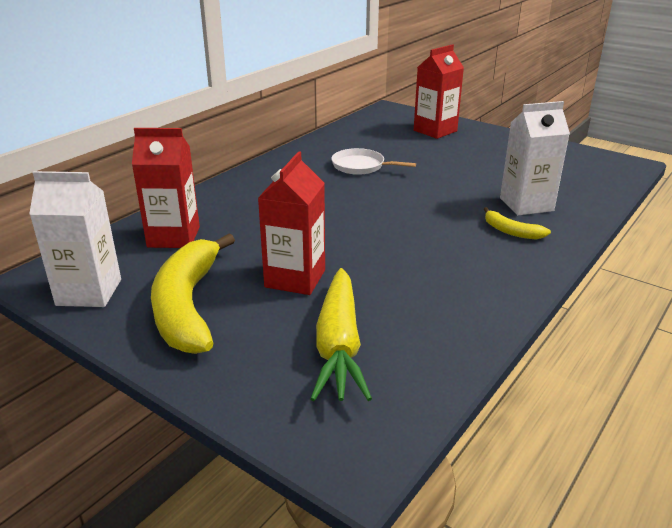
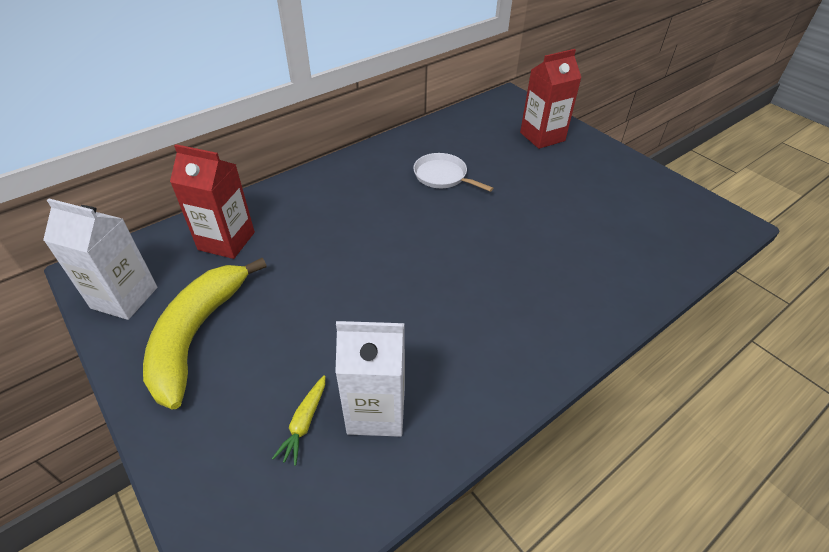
camera: 15 degrees right, 15 degrees up
(295, 278) = (307, 321): red carton -> none
(339, 345) = (304, 423): yellow carrot -> yellow carrot, size x0.48
(511, 231) = (551, 301): yellow banana -> none
(526, 204) = (587, 264): white carton -> white carton (376, 410)

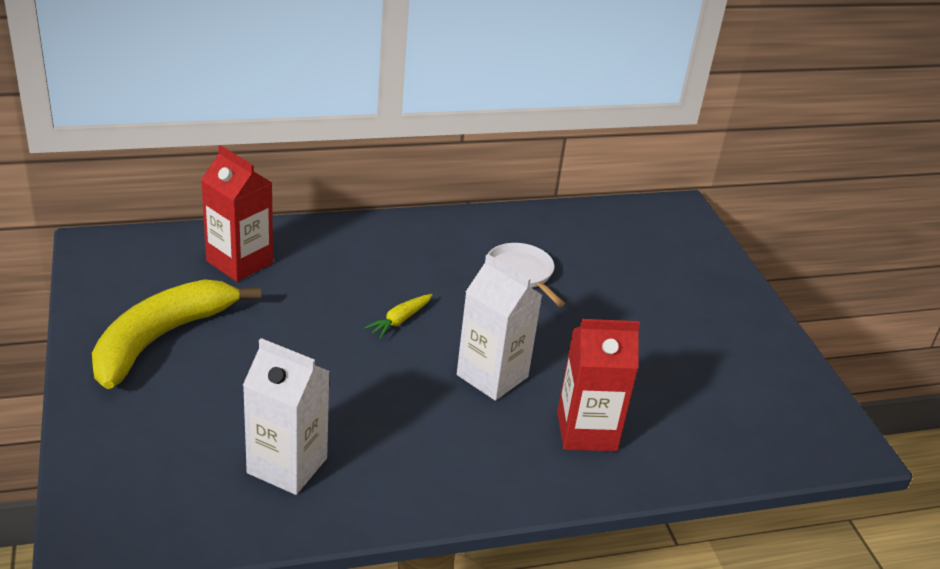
camera: 20 degrees right, 10 degrees down
(124, 298) = (114, 281): white carton -> white carton (492, 376)
(304, 423) = (214, 449): yellow carrot -> yellow carrot (400, 320)
(542, 137) = (684, 269): red carton -> red carton (586, 431)

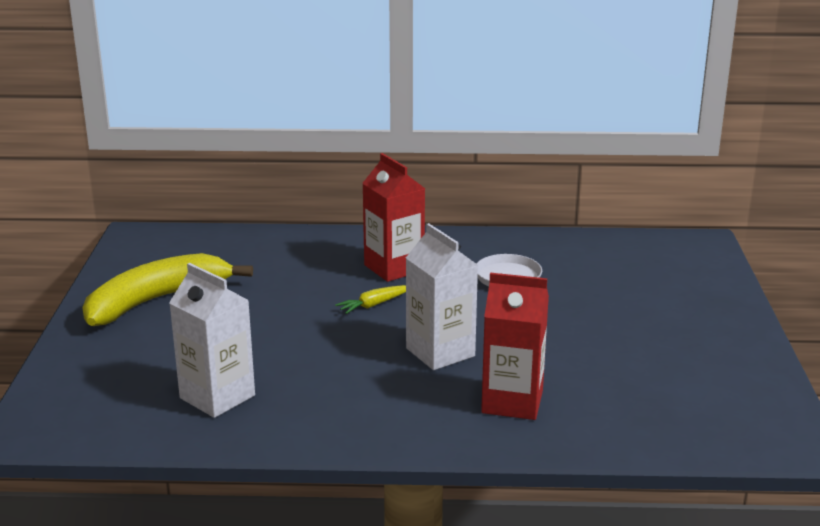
camera: 20 degrees right, 10 degrees down
(239, 262) = (251, 254): red carton -> red carton (394, 268)

